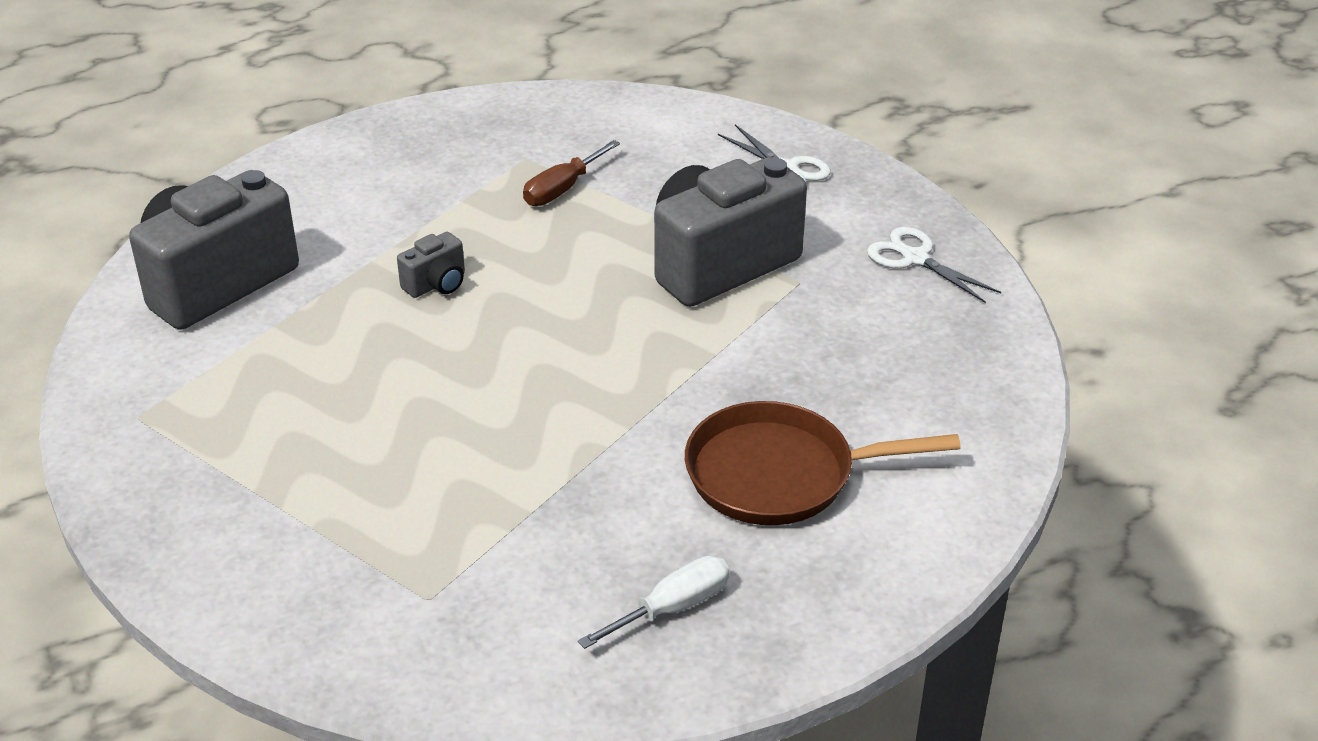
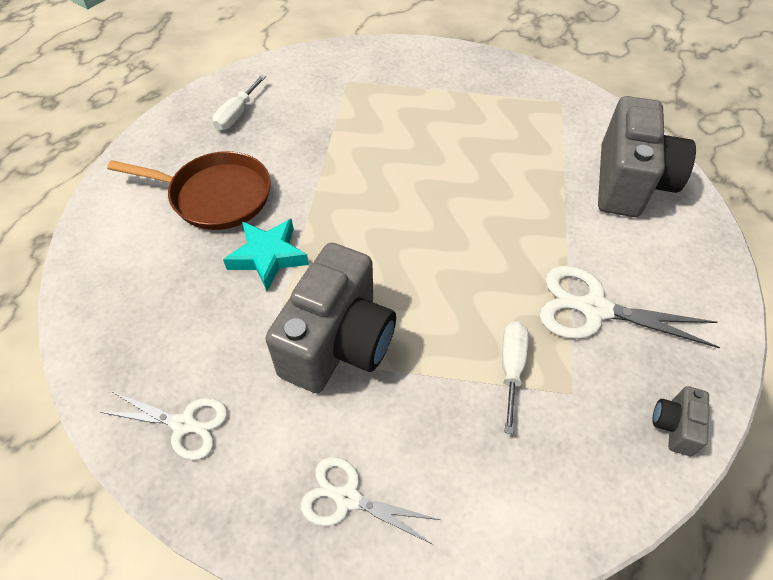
camera: 150 degrees right, 15 degrees up
(427, 198) = (594, 309): none -> white scissors
(436, 284) = (508, 237): grey camera -> grey camera (674, 426)
(562, 189) = (511, 368): brown screwdriver -> white screwdriver
(747, 370) = (268, 256): none -> turquoise star
(779, 474) = (215, 196): brown pan -> brown pan turned 45 degrees clockwise

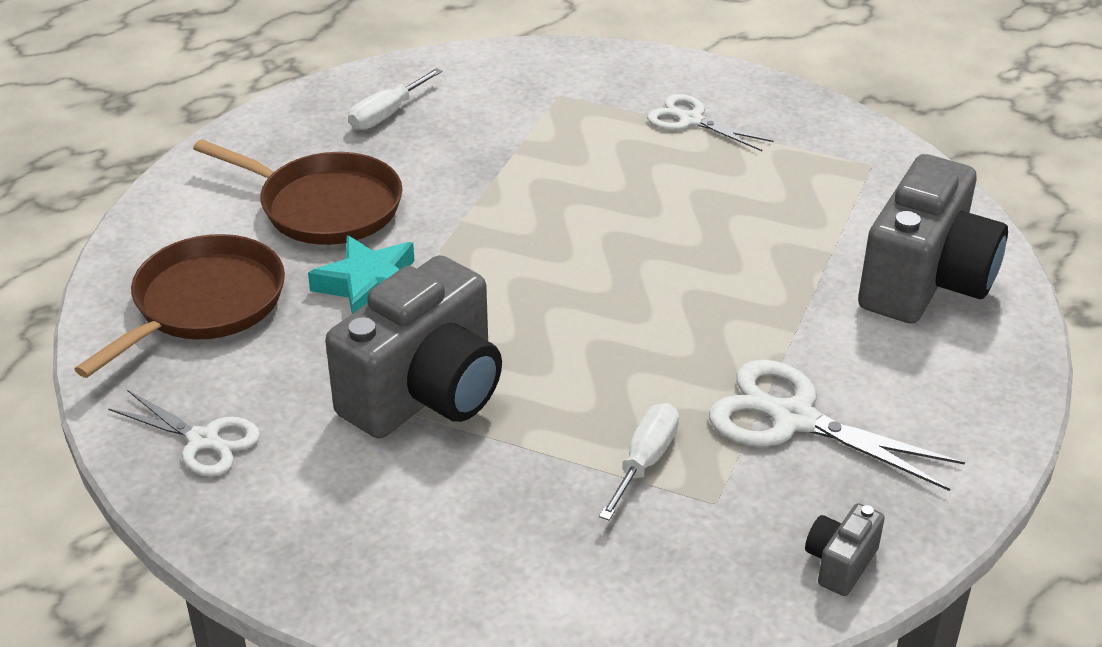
camera: 15 degrees right, 15 degrees down
(150, 297) = (203, 304): none -> brown pan
(347, 498) = (376, 549): white scissors -> white scissors (691, 120)

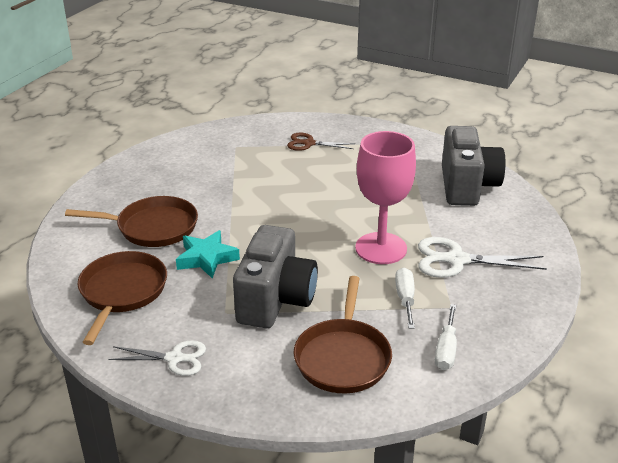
camera: 25 degrees left, 5 degrees down
(386, 114) = (152, 176): white screwdriver -> white screwdriver (446, 350)
(461, 530) = (343, 357): none -> brown pan
(672, 355) = (381, 248): none -> pink goblet
(691, 120) = (309, 143): white scissors -> brown scissors
(840, 563) = (524, 315): grey camera -> none

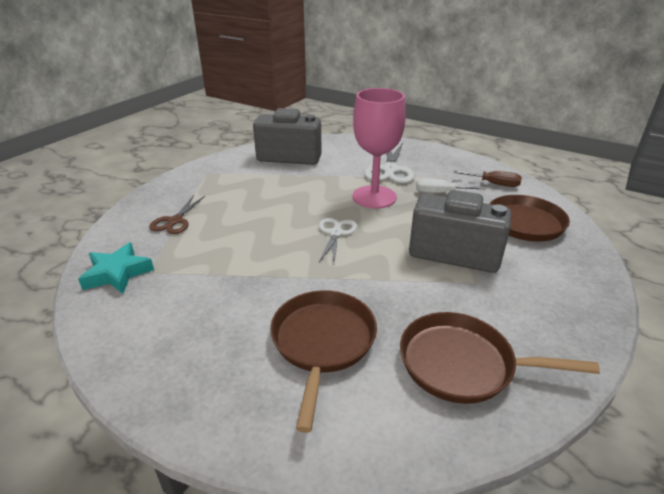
camera: 85 degrees left, 0 degrees up
(174, 358) = (560, 315): white scissors -> white scissors (336, 233)
(206, 258) = (390, 294): turquoise star -> turquoise star (117, 273)
(446, 350) = (494, 184): white screwdriver -> brown screwdriver

